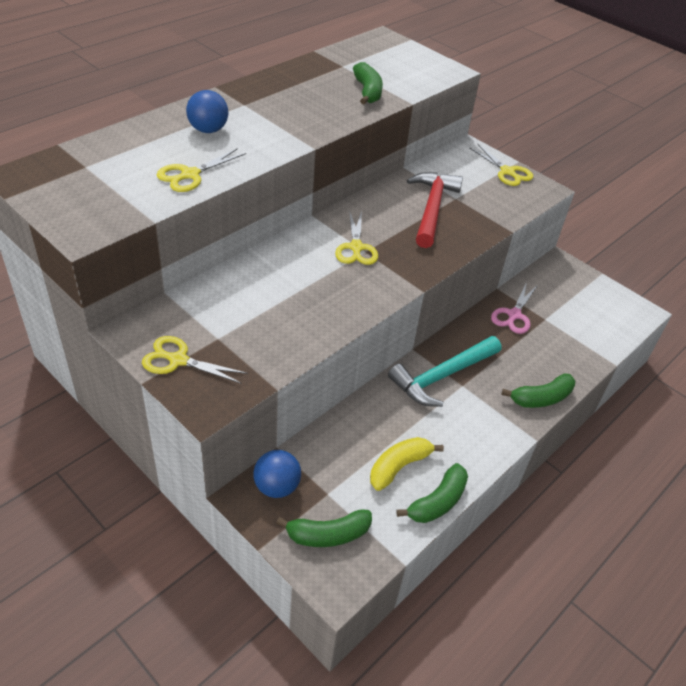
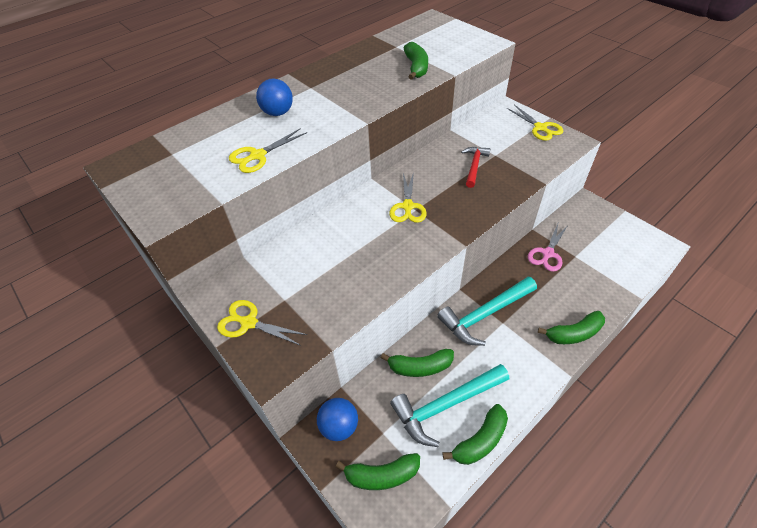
camera: 10 degrees right, 5 degrees up
(368, 428) = (420, 367): none -> green banana
(399, 467) = (446, 405): yellow banana -> turquoise hammer
(432, 209) = (474, 166): red hammer -> red hammer, size x0.59

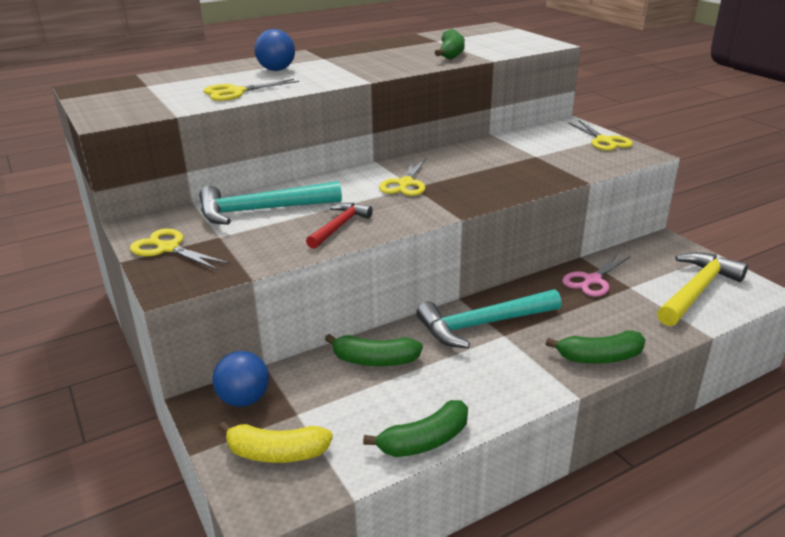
camera: 10 degrees right, 20 degrees down
(382, 475) = (276, 453): green banana -> yellow banana
(446, 405) = (393, 400): turquoise hammer -> turquoise hammer (262, 210)
(474, 166) = (504, 162): red hammer -> red hammer (339, 226)
(620, 252) = (696, 291): none -> yellow hammer

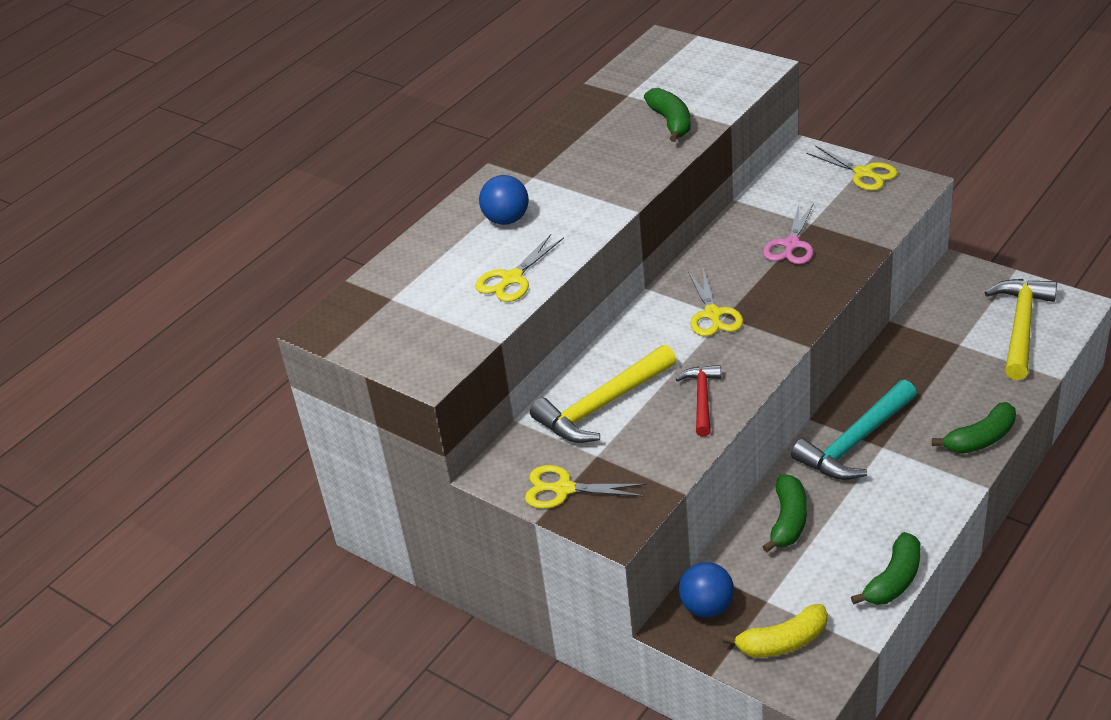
camera: 20 degrees left, 10 degrees up
(262, 210) = (602, 405): turquoise hammer -> yellow hammer
(374, 360) = (788, 521): green banana -> green banana turned 60 degrees counterclockwise
(592, 280) = (920, 348): pink scissors -> pink scissors (791, 244)

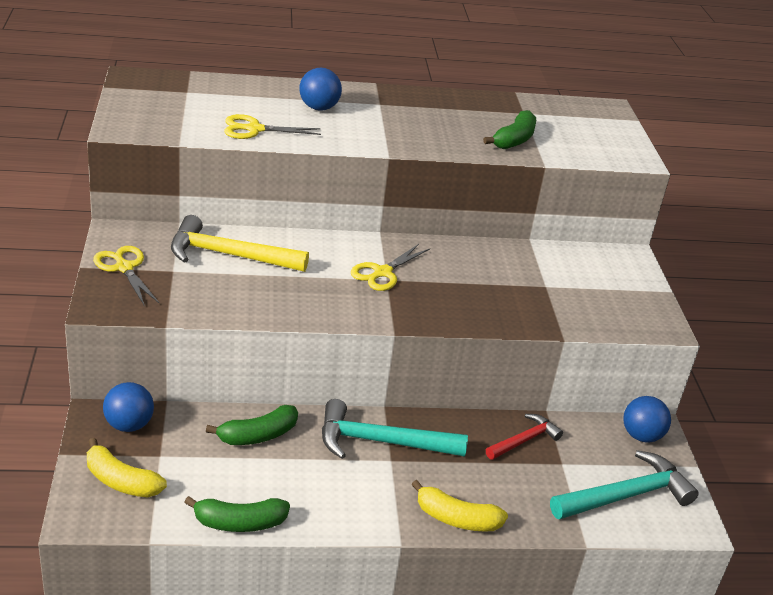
camera: 40 degrees right, 5 degrees down
(702, 399) = (279, 299): red hammer -> red hammer (524, 440)
(791, 244) = (508, 284): pink scissors -> none
(863, 173) = (641, 293): yellow scissors -> none
(960, 281) = (641, 436): none -> blue ball
(980, 439) = (456, 518): green banana -> yellow banana
(1021, 327) = (626, 495): yellow hammer -> turquoise hammer

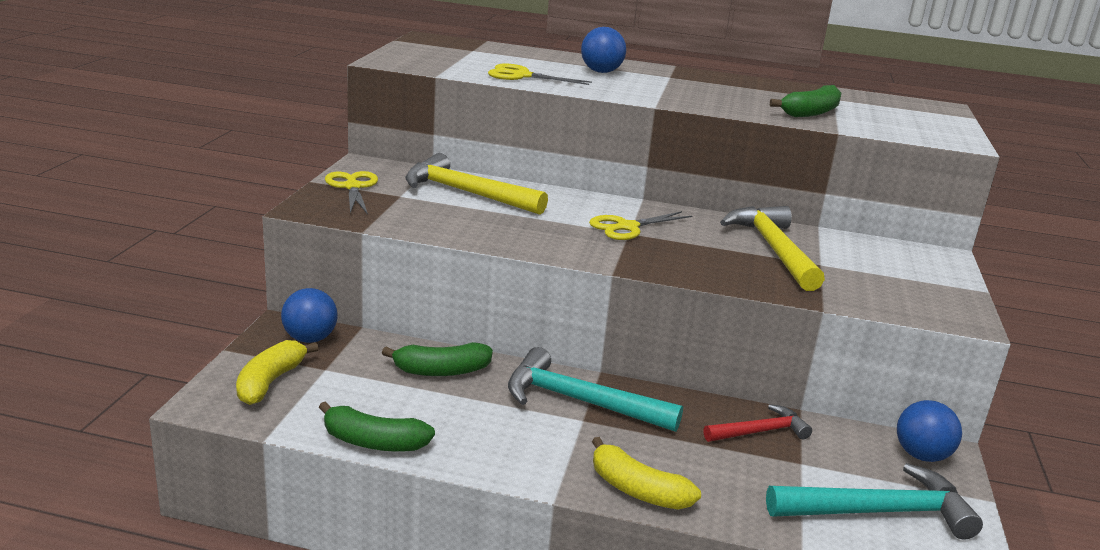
camera: 20 degrees right, 10 degrees down
(121, 481) = (270, 382): yellow banana -> yellow banana turned 60 degrees clockwise
(505, 276) = (773, 249): none -> yellow hammer

